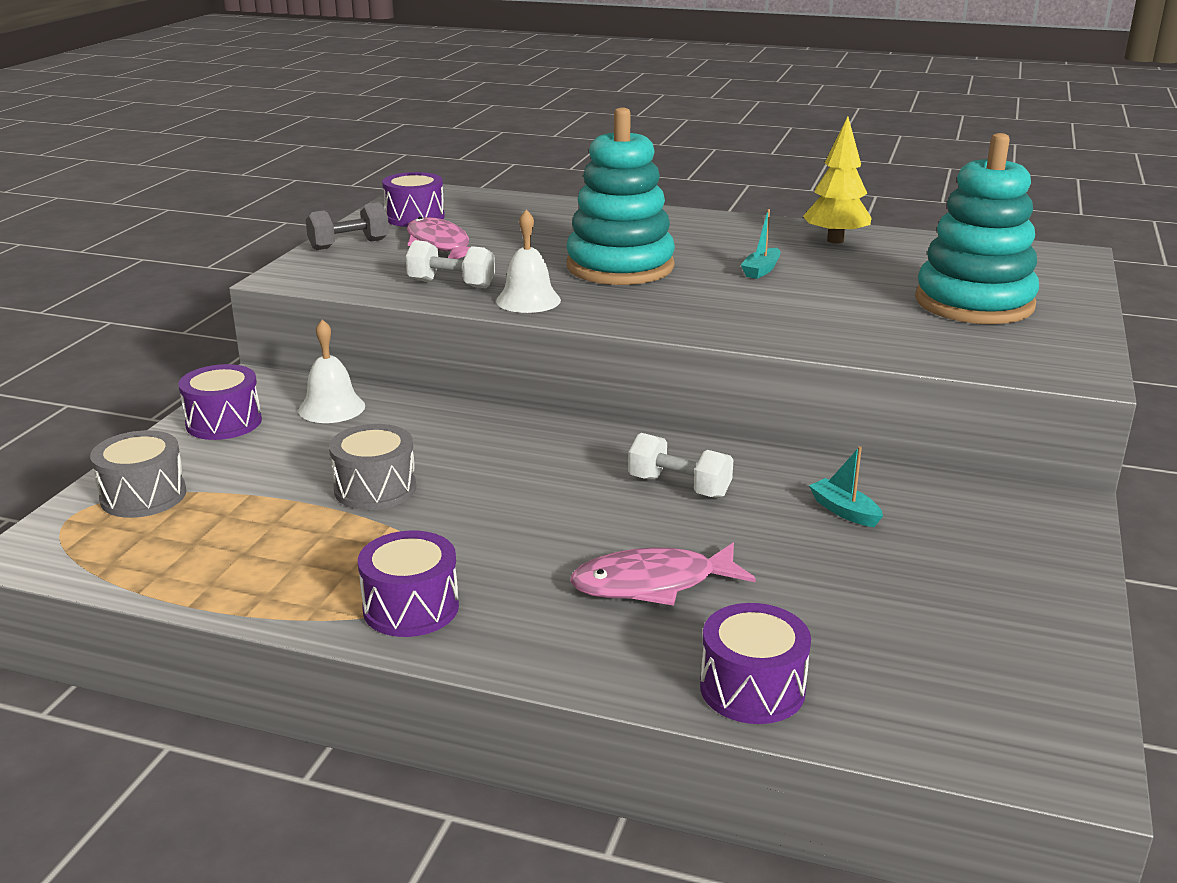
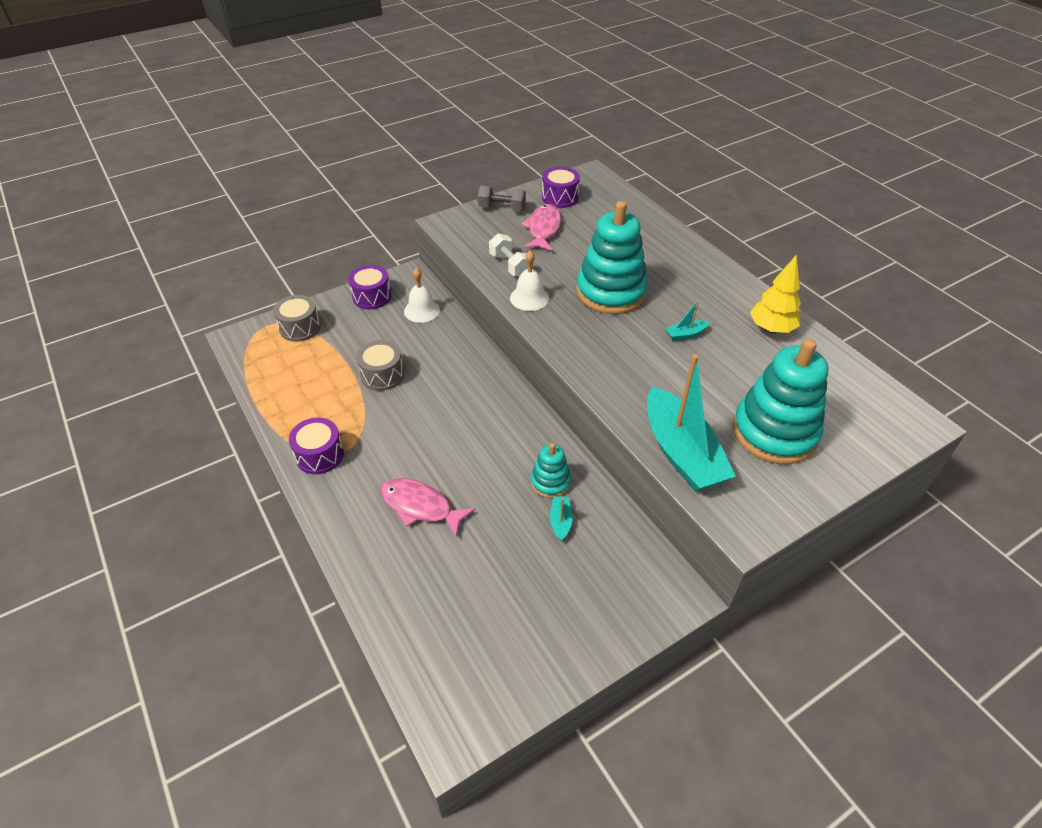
camera: 40 degrees right, 20 degrees up
(679, 487) = (505, 454): white dumbbell -> none
(752, 688) = (385, 593): purple drum -> none
(774, 485) = (550, 482): none -> turquoise stacking toy
(922, 349) = (681, 453): none -> turquoise boat

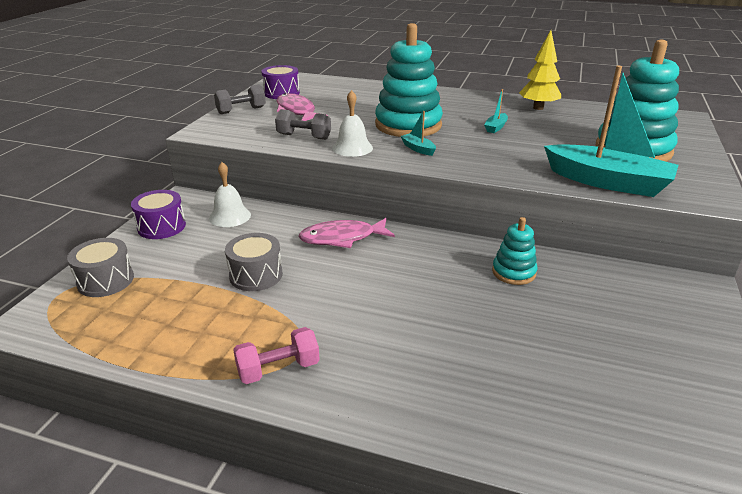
camera: 40 degrees left, 15 degrees down
(320, 455) = (278, 369): purple drum -> pink dumbbell
(420, 506) = (441, 349): pink fish -> pink fish (342, 238)
(510, 265) = (304, 137): white dumbbell -> grey dumbbell
(560, 521) = (561, 292): turquoise boat -> turquoise boat (418, 149)

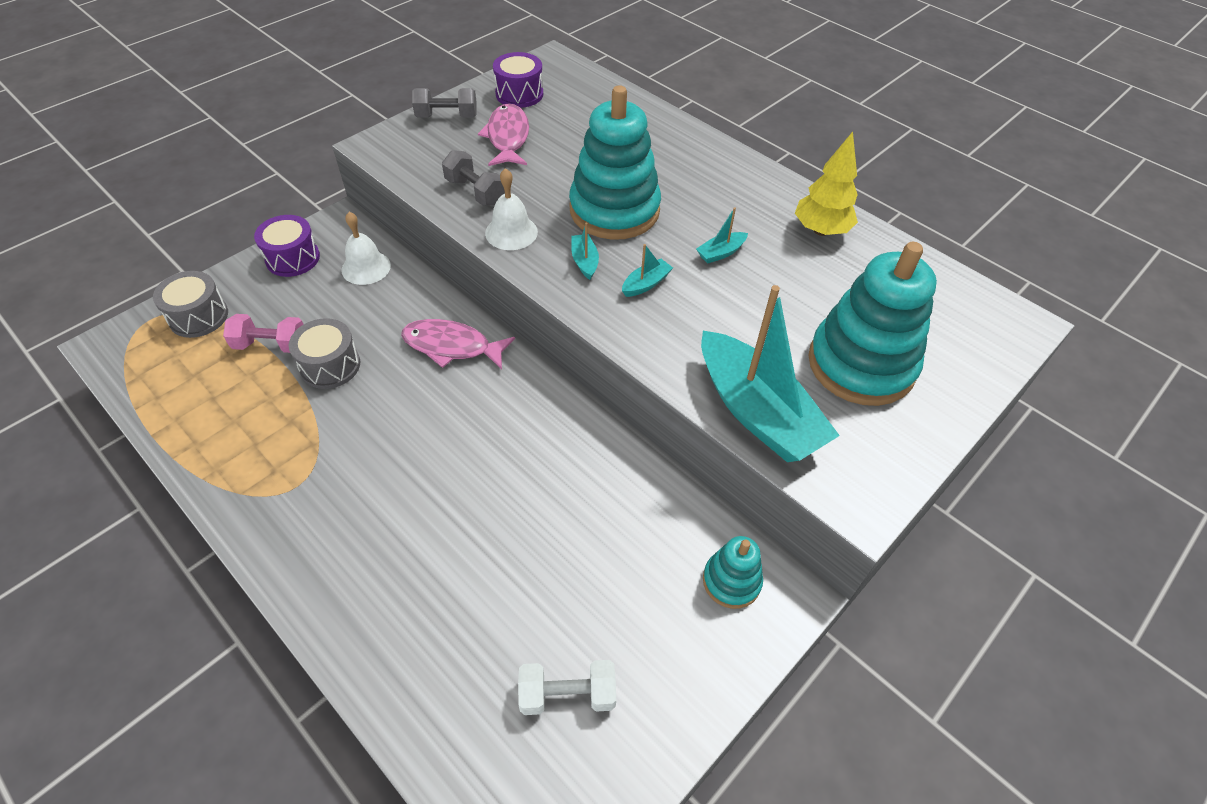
camera: 25 degrees right, 20 degrees up
(278, 369) = (264, 496): pink dumbbell -> pink dumbbell (271, 345)
(469, 149) = (646, 284): none -> turquoise boat
(513, 272) = (589, 475): turquoise stacking toy -> turquoise stacking toy (731, 581)
(642, 392) = (567, 694): none -> white dumbbell

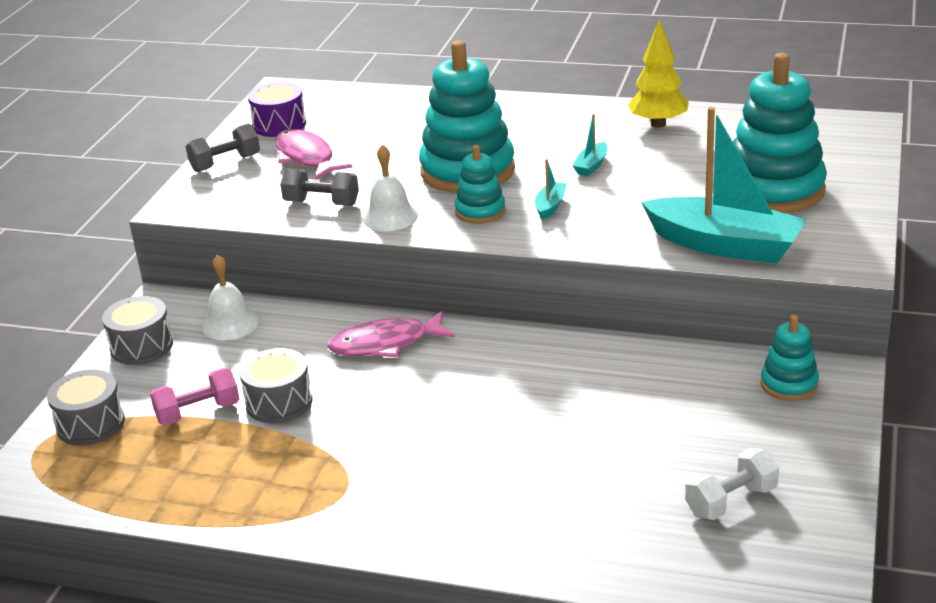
camera: 25 degrees left, 20 degrees down
(293, 258) = (141, 346): purple drum -> grey drum
(584, 261) = (480, 211): turquoise boat -> turquoise stacking toy

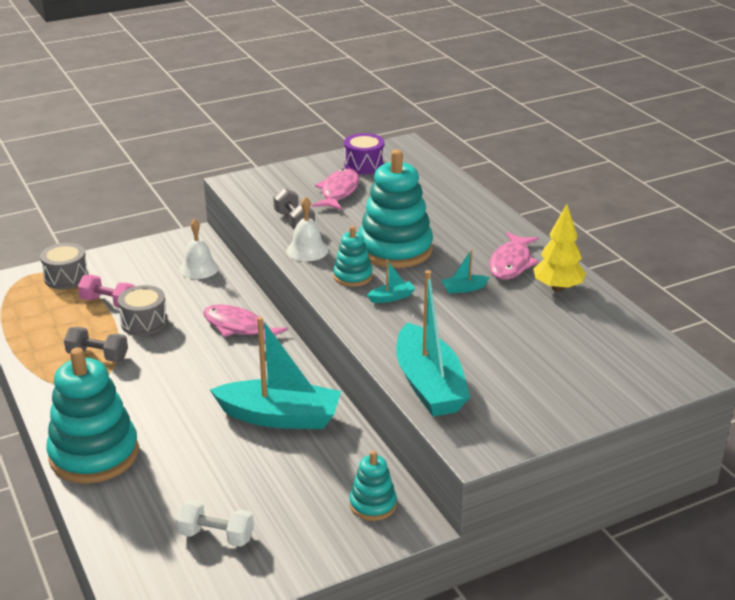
camera: 45 degrees right, 0 degrees up
(141, 346) = (148, 254): grey drum -> none
(225, 163) = (298, 172): grey dumbbell -> grey dumbbell (97, 356)
(582, 381) = (280, 417): none -> turquoise boat
(584, 127) = (511, 263): none -> pink fish
(773, 190) = (532, 373): turquoise stacking toy -> turquoise stacking toy (94, 454)

